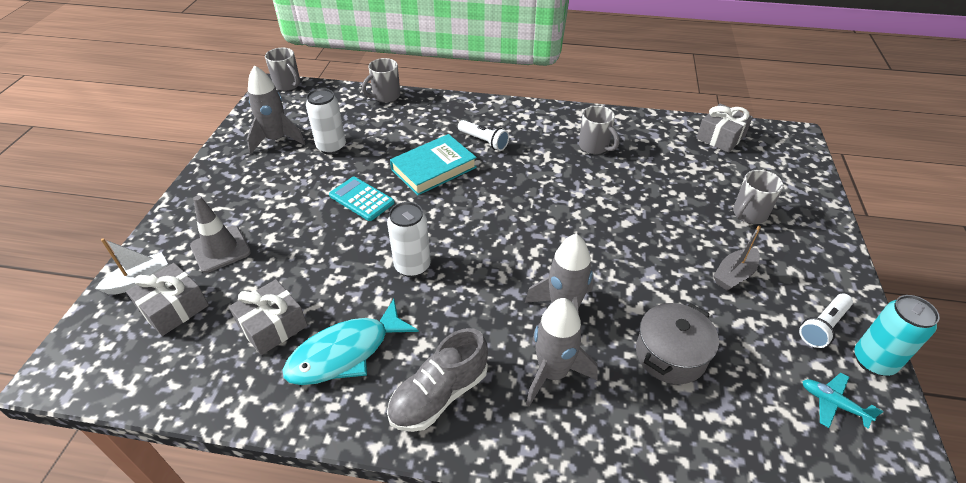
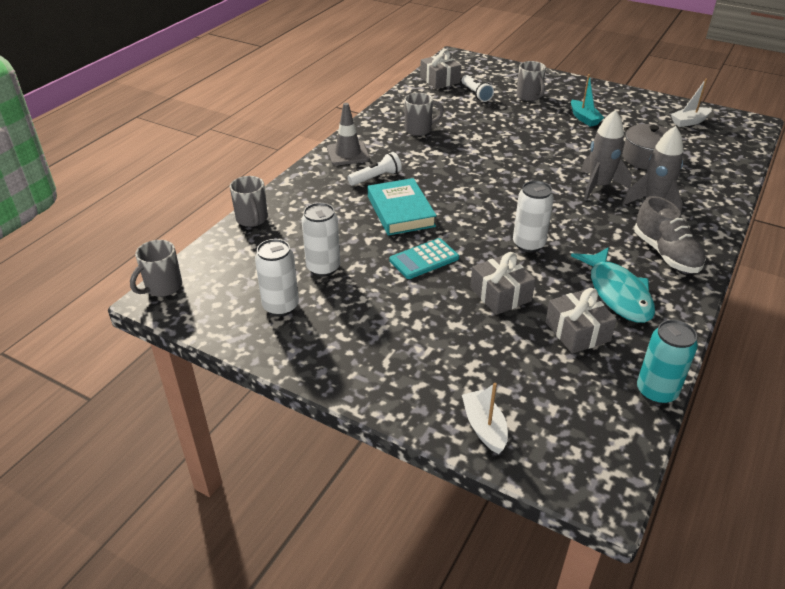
camera: 70 degrees left, 5 degrees down
(174, 308) = (535, 399): grey gift -> grey gift (500, 294)
(220, 249) = (458, 361): grey traffic cone -> grey traffic cone (348, 154)
(276, 140) = (281, 306): grey rocket -> white can
(288, 85) = (162, 287): grey mug -> grey mug turned 150 degrees clockwise
(734, 275) = (584, 118): grey boat -> turquoise boat
(823, 326) = (634, 106): white flashlight -> white flashlight (476, 94)
(833, 403) = (689, 122): turquoise plane -> white boat
(873, 361) = (662, 101): turquoise can -> turquoise can (656, 392)

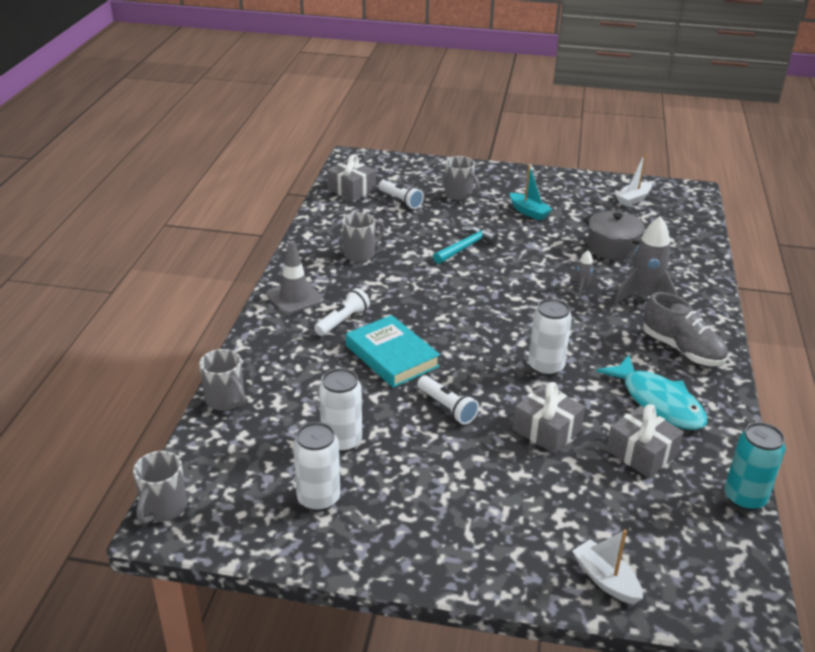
camera: 20 degrees left, 5 degrees down
(424, 259) = (447, 407): turquoise calculator -> white flashlight
(511, 138) = (465, 247): none -> turquoise hammer
(598, 186) = (582, 287): grey rocket -> grey rocket, size x0.49

